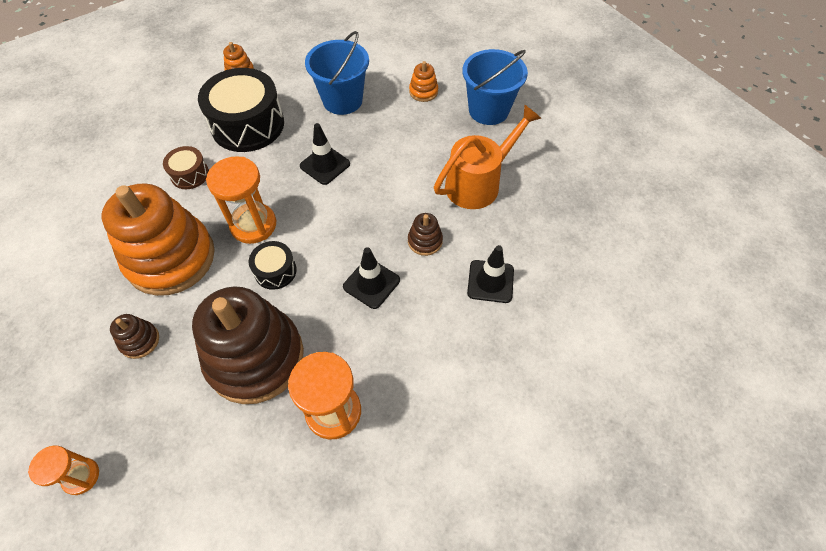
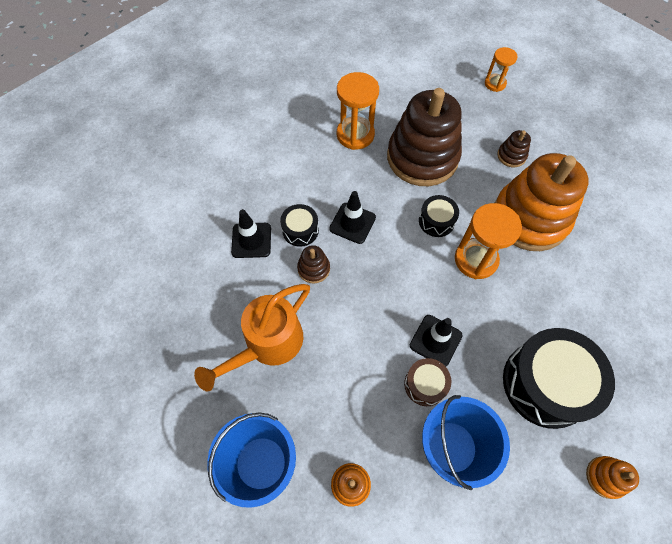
camera: 170 degrees right, 5 degrees up
(190, 174) = (567, 305): brown drum -> brown drum (425, 384)
(433, 284) = (300, 230): none -> black drum

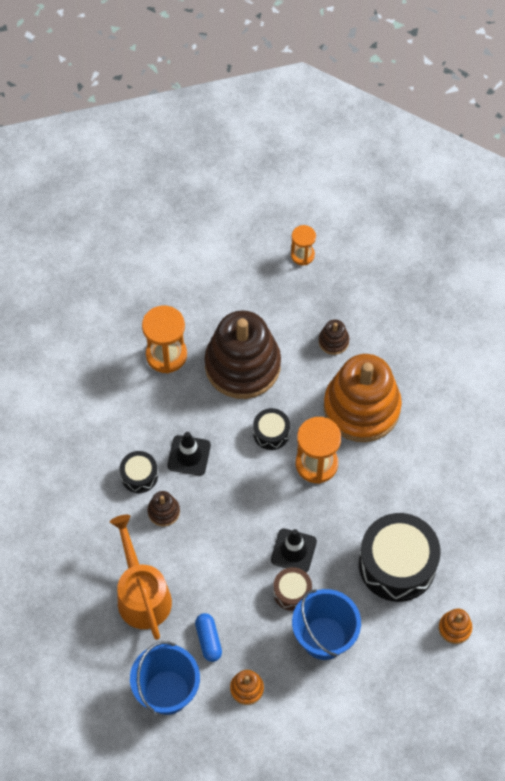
camera: 15 degrees left, 0 degrees up
(251, 240) = (94, 498): black traffic cone -> none
(267, 345) = (141, 594): orange watering can -> orange watering can turned 135 degrees clockwise
(322, 414) = (208, 640): none -> blue capsule

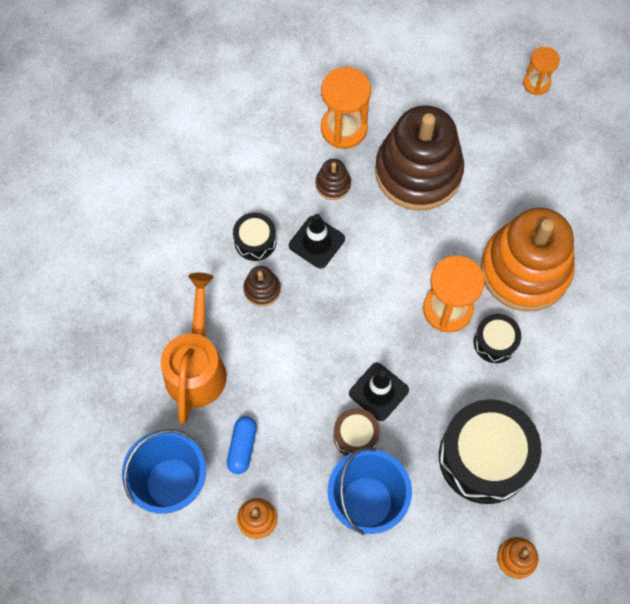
camera: 25 degrees right, 5 degrees up
(271, 433) = (414, 255): black drum -> black drum (495, 342)
(333, 341) = (527, 186): brown stacking toy -> brown stacking toy (333, 184)

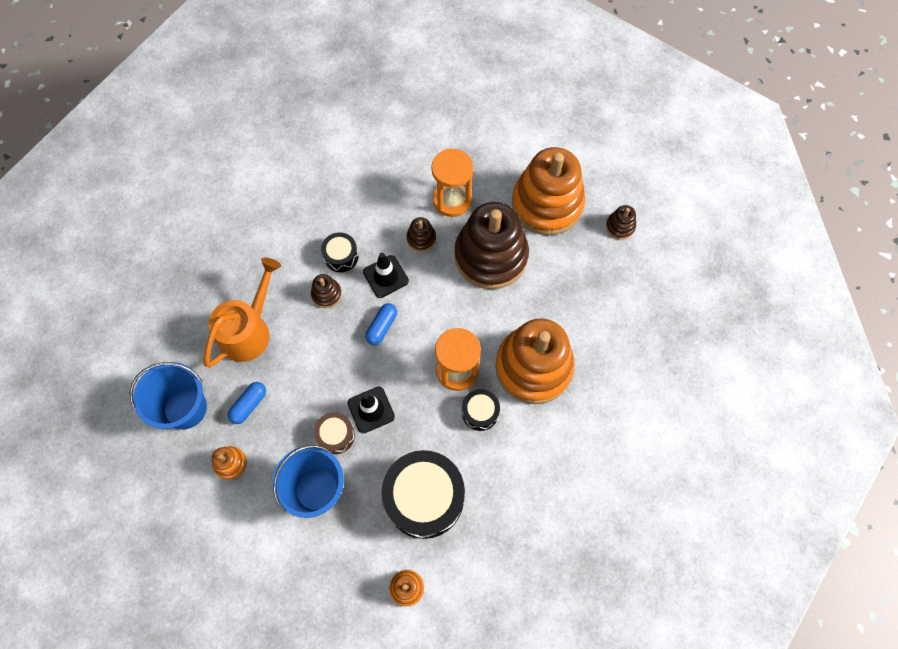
camera: 25 degrees right, 0 degrees up
(342, 298) = (382, 327): none -> blue capsule
(448, 90) = (547, 204): none -> orange stacking toy
(536, 83) = (620, 226): orange hourglass -> brown stacking toy

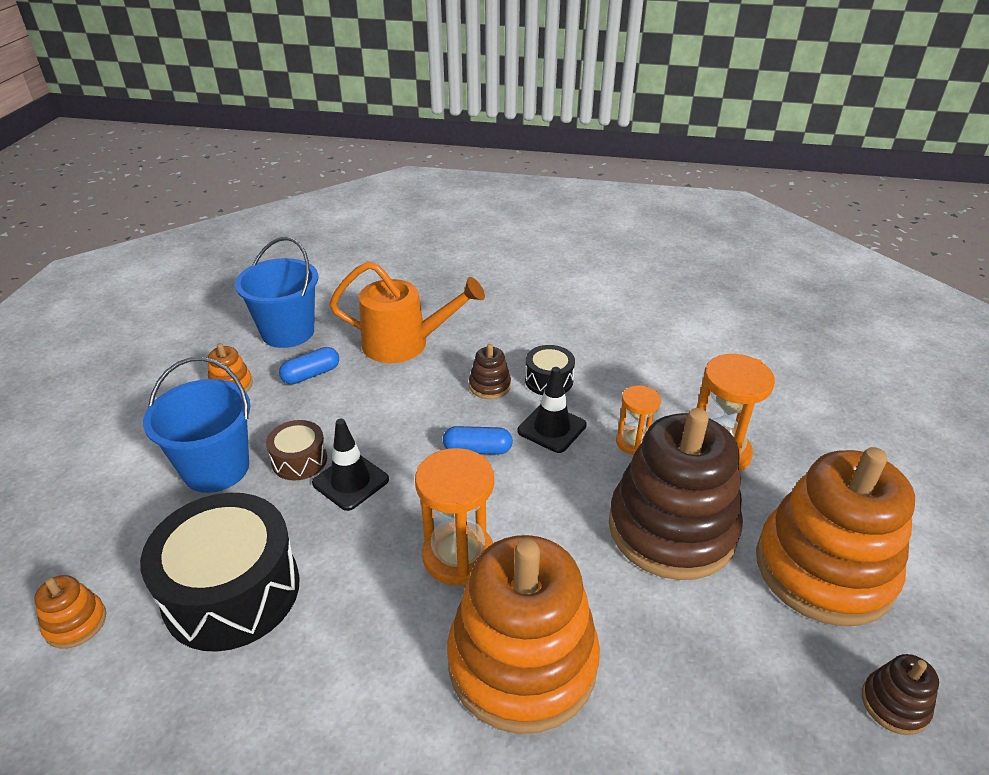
camera: 65 degrees right, 30 degrees down
(249, 405) = (311, 374): blue capsule -> blue capsule turned 45 degrees counterclockwise
(421, 238) = (634, 442): brown stacking toy -> orange hourglass
(480, 412) = (402, 612): black drum -> none

